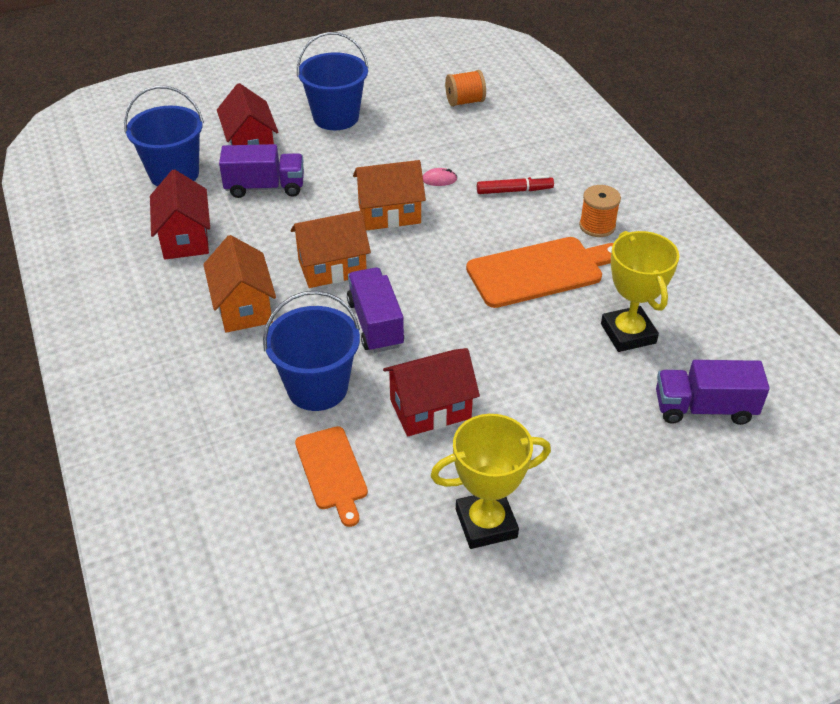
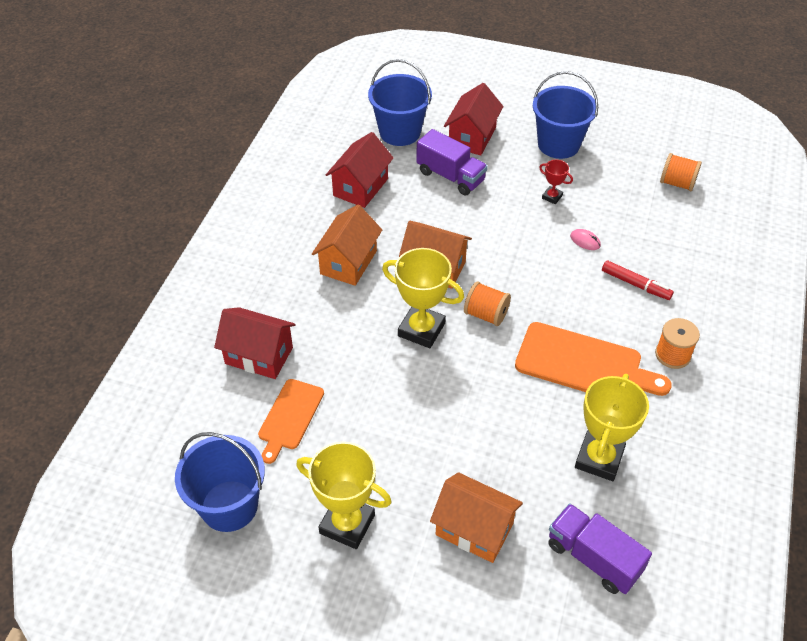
camera: 40 degrees right, 5 degrees up
(317, 388) = (338, 352): blue bucket -> blue bucket (229, 506)
(374, 160) = (552, 197): none -> red trophy
(375, 324) = (421, 330): purple truck -> yellow trophy
(389, 214) = (518, 248): orange house -> orange house (474, 529)
(419, 279) = (486, 314): none -> orange spool
(430, 409) = (394, 417): red house -> red house (259, 355)

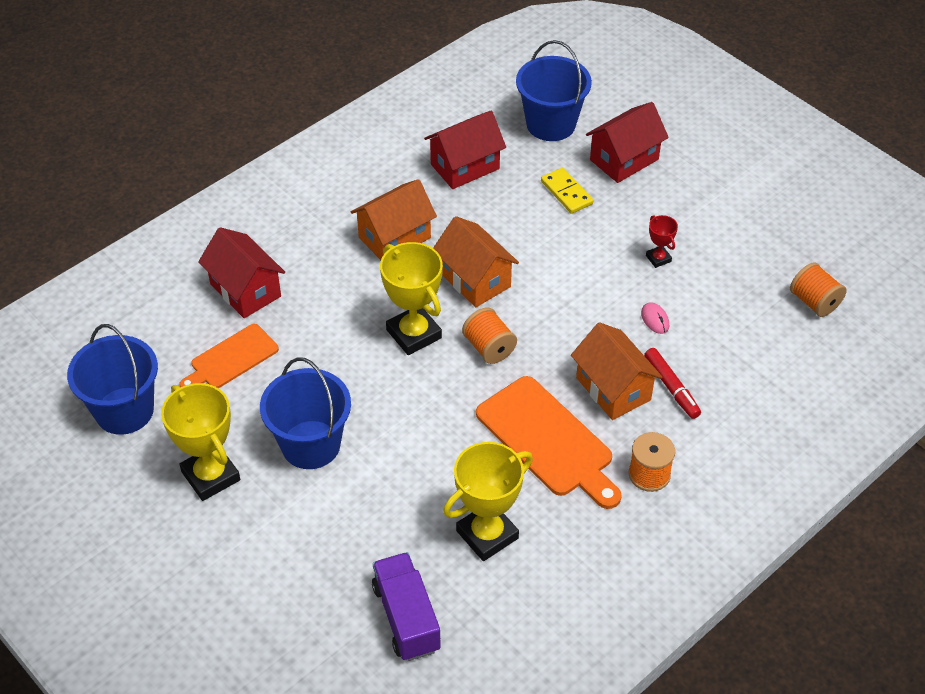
camera: 30 degrees right, 0 degrees up
(450, 176) = (566, 192): purple truck -> yellow domino
(474, 529) = (318, 537): orange house -> orange house (613, 389)
(558, 144) = (714, 205): blue bucket -> blue bucket (310, 445)

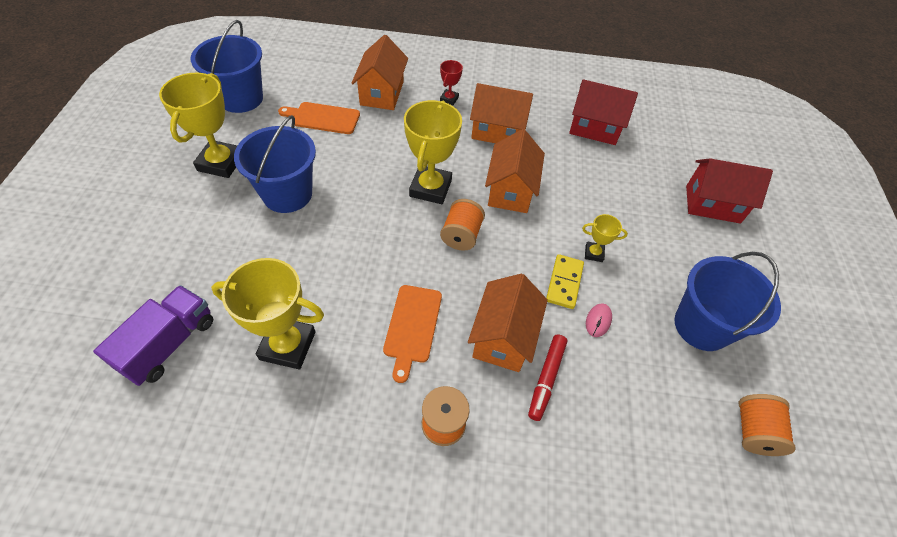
camera: 45 degrees right, 5 degrees up
(245, 290) = (382, 93): red house -> orange house
(548, 440) = (412, 327): orange cutting board -> orange cutting board, size x0.62
(551, 124) = (685, 147): blue bucket -> blue bucket (701, 326)
(566, 192) = (642, 191): yellow domino -> yellow domino (564, 283)
(594, 274) = (594, 253): none -> yellow trophy
(658, 258) = (656, 284): red trophy -> red trophy (449, 99)

